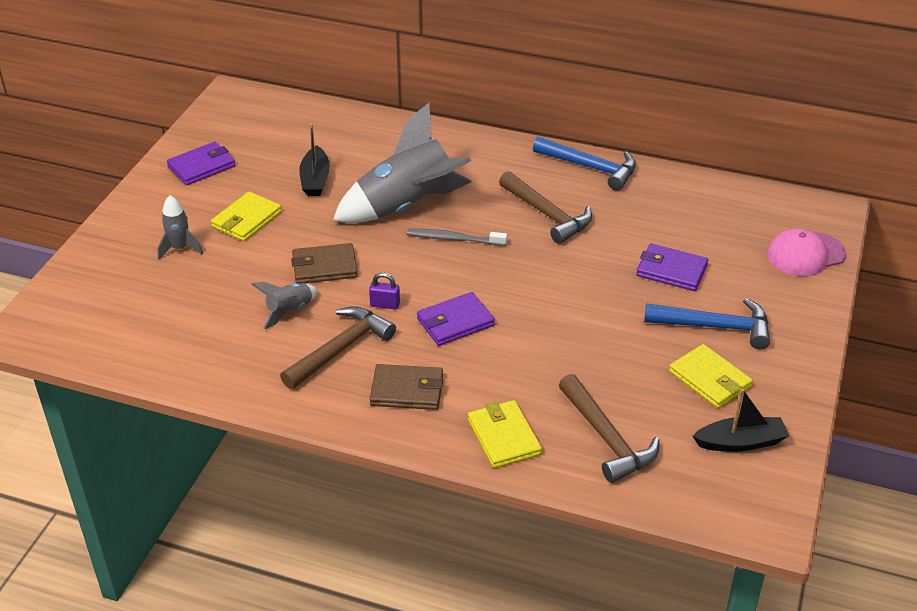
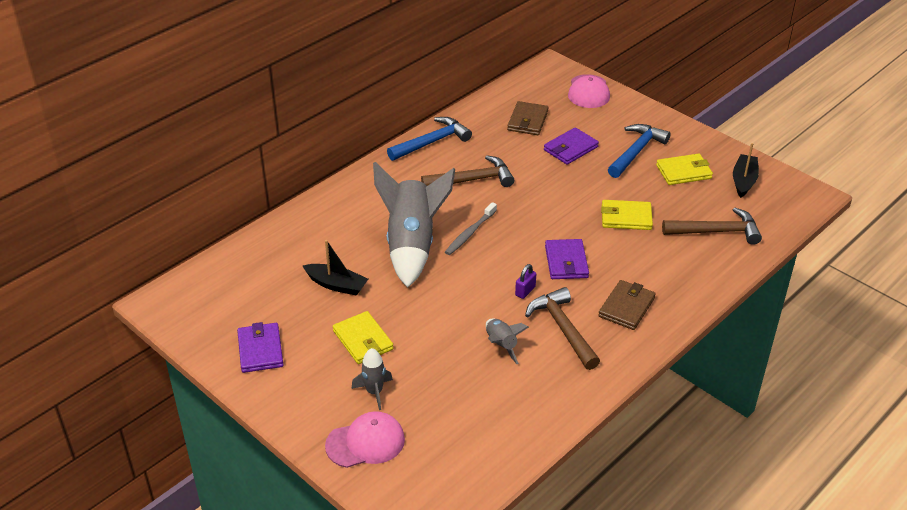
camera: 65 degrees left, 0 degrees up
(112, 264) = (365, 442): none -> pink cap
(324, 267) = (458, 311): brown wallet -> brown wallet (527, 121)
(504, 437) = (695, 275): yellow wallet -> yellow wallet (626, 217)

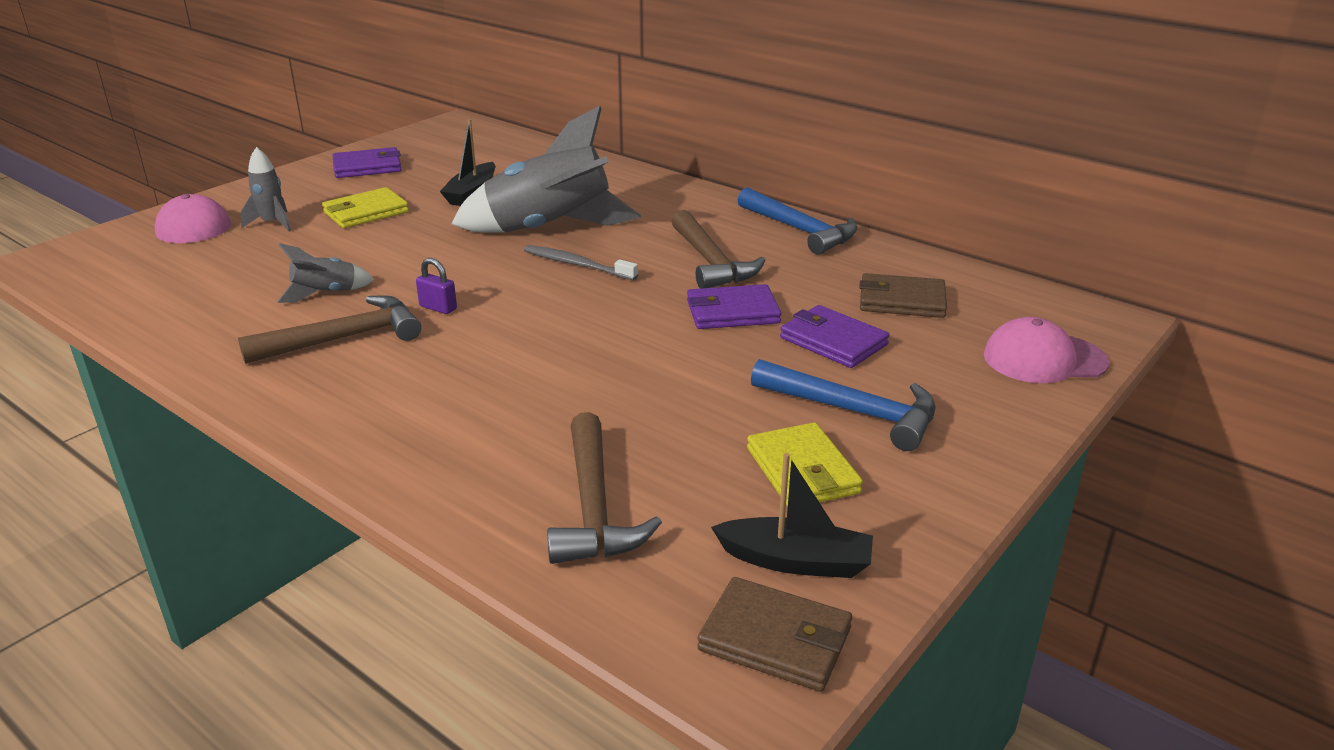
camera: 85 degrees right, 10 degrees down
(566, 262) = (505, 339): purple wallet -> purple wallet (732, 312)
(626, 217) = (631, 397): yellow wallet -> none
(626, 307) = (379, 394): brown wallet -> brown wallet (775, 639)

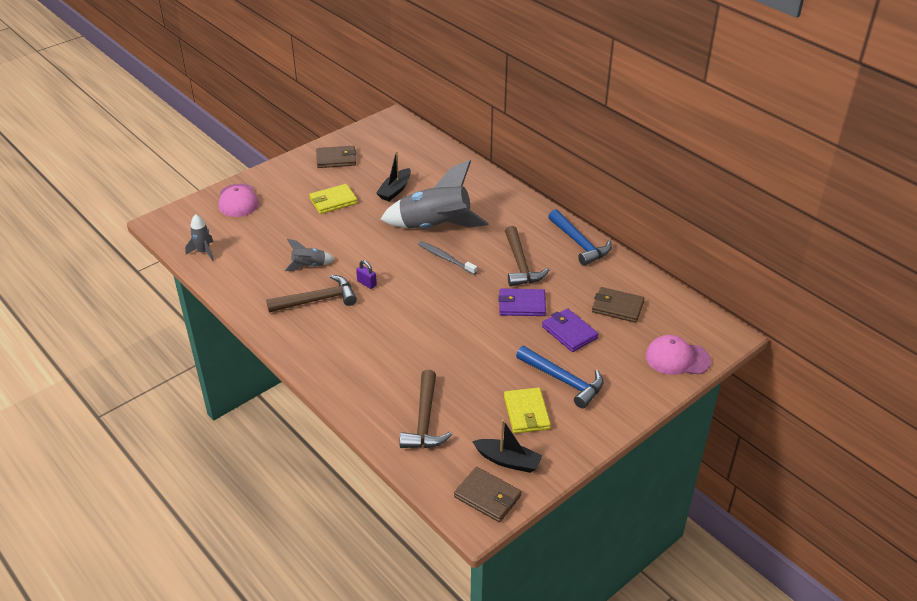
camera: 10 degrees right, 10 degrees up
(272, 223) = (281, 205): grey rocket -> grey rocket (203, 252)
(367, 167) = (336, 159): purple wallet -> brown wallet

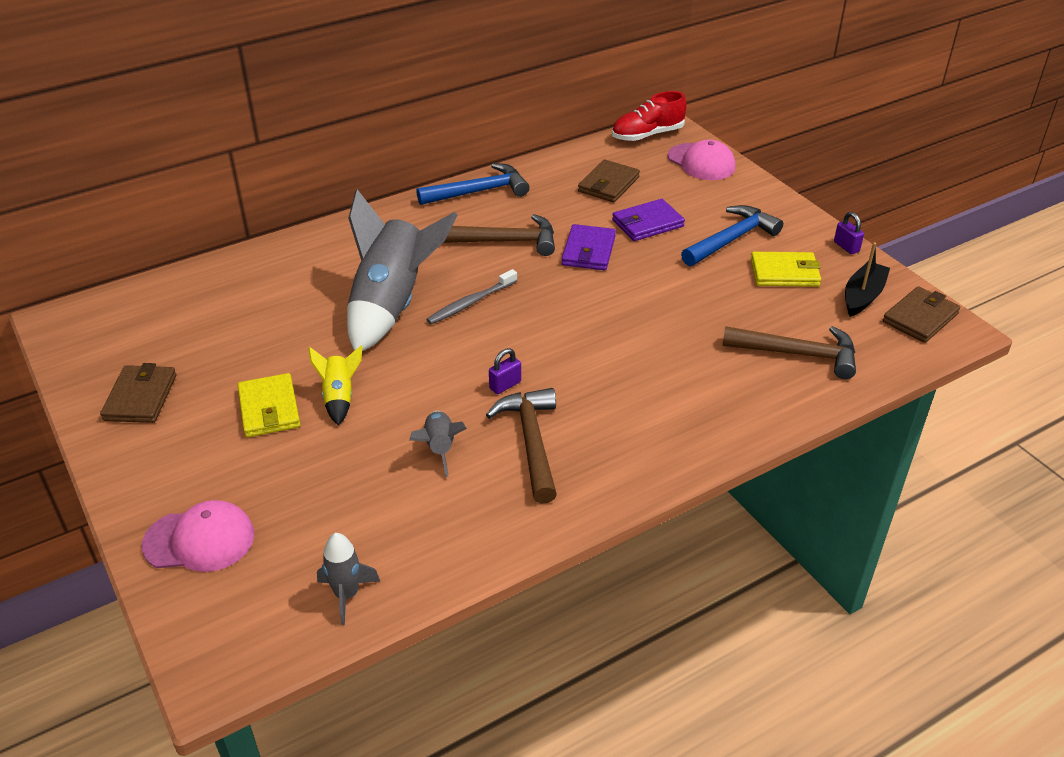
camera: 80 degrees left, 0 degrees up
(346, 223) = (339, 397): none -> yellow rocket
(395, 190) = (275, 336): black boat -> none
(577, 452) = (846, 247): none -> purple padlock
(677, 358) = (701, 162): pink cap -> pink cap turned 60 degrees counterclockwise
(707, 323) = (647, 135): none -> red shoe

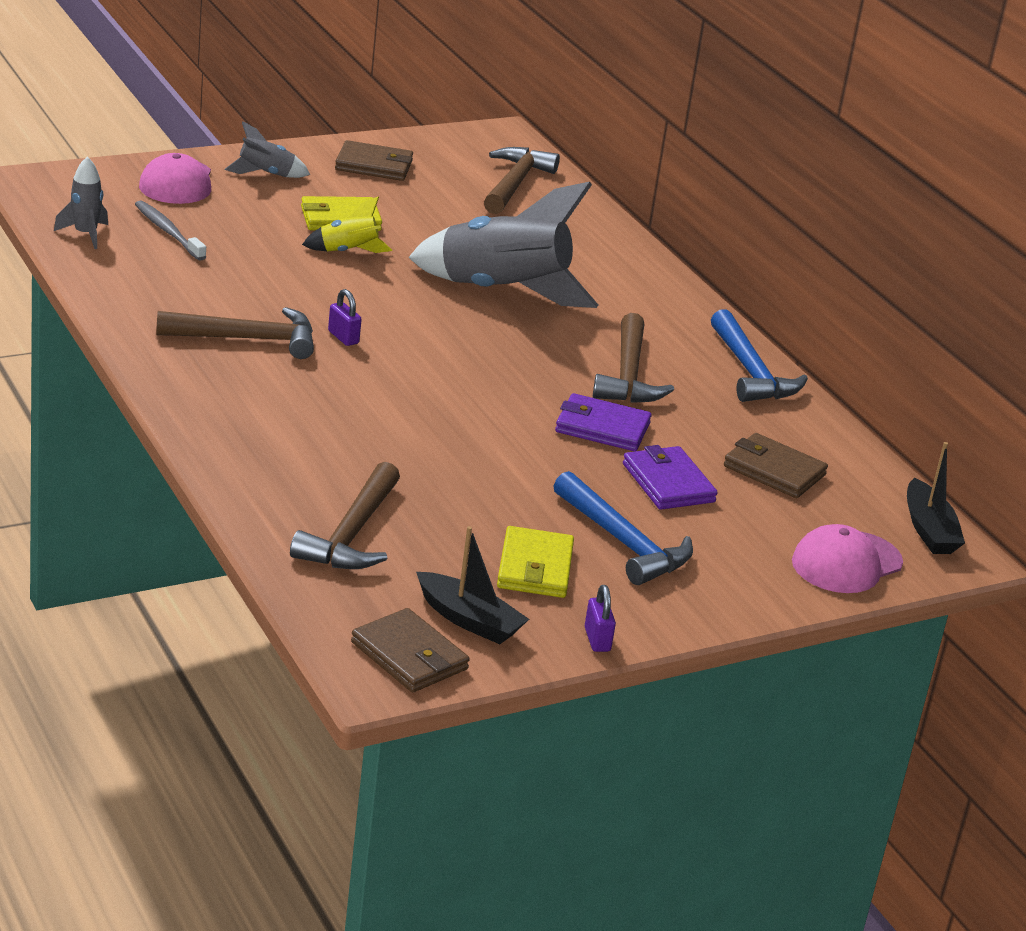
camera: 90 degrees right, 10 degrees down
(173, 308) = (515, 183): none -> brown hammer
(439, 448) = (255, 292): grey rocket -> grey rocket (265, 174)
(471, 302) = (499, 337): grey toothbrush -> grey toothbrush (168, 232)
(647, 135) = (929, 530): red shoe -> black boat
(846, 247) = (597, 639): purple padlock -> purple padlock turned 75 degrees counterclockwise

